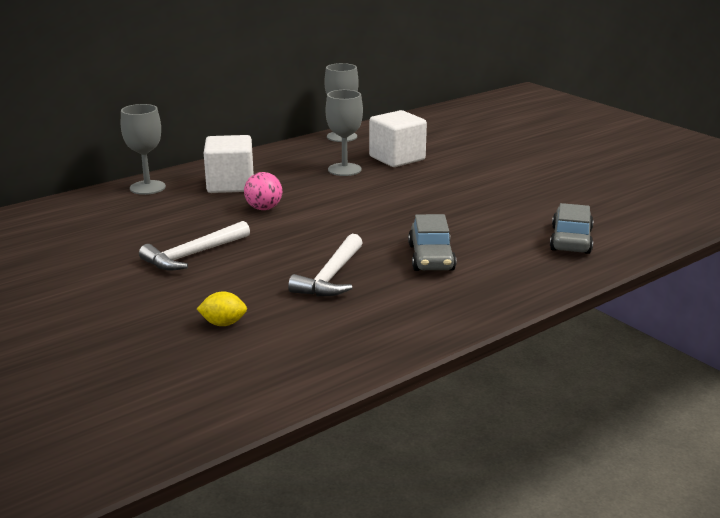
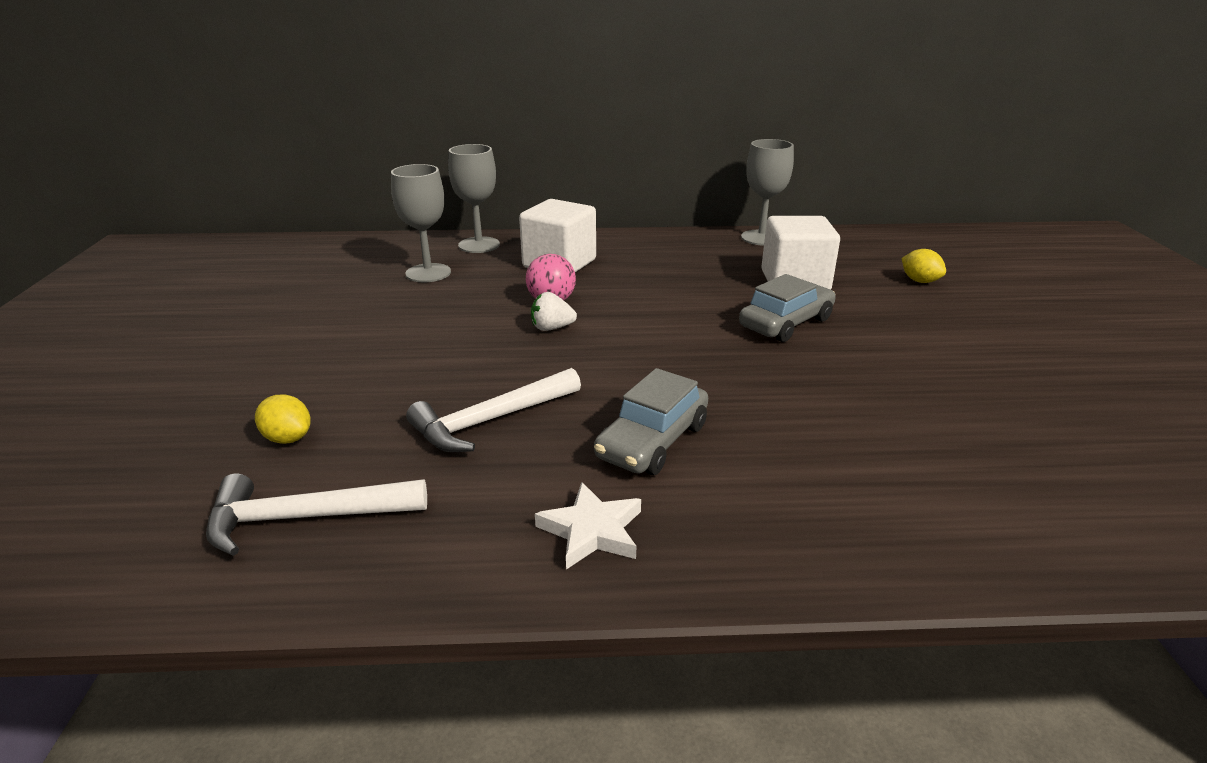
camera: 35 degrees right, 5 degrees up
(193, 255) = (400, 335): white hammer -> white hammer (305, 518)
(289, 223) = (552, 328): none -> white strawberry
(344, 169) = (709, 279): grey goblet -> grey goblet (428, 273)
(455, 300) = (591, 531): none -> white star
(465, 141) = (919, 281): none -> yellow lemon
(571, 240) = (911, 494): grey car -> grey car (786, 323)

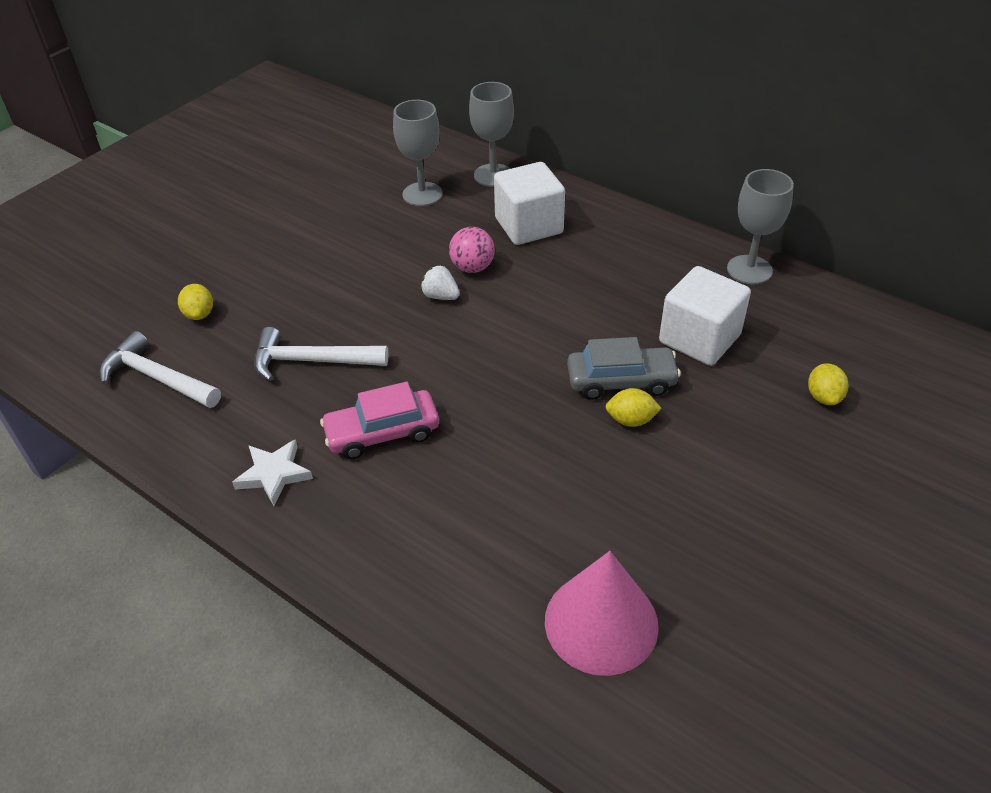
camera: 40 degrees right, 15 degrees up
(652, 441) = (382, 433): grey car -> pink car
(833, 342) = (631, 420): none -> yellow lemon
(1046, 474) = (601, 622): none -> pink cone

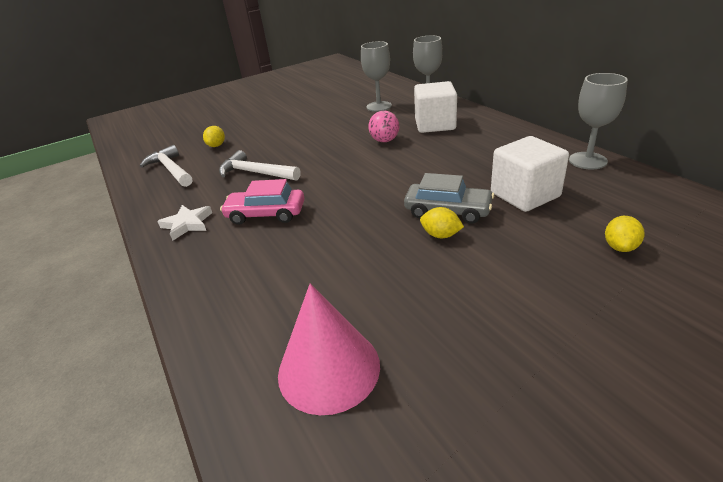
camera: 25 degrees right, 10 degrees down
(440, 296) = (355, 152): white strawberry -> none

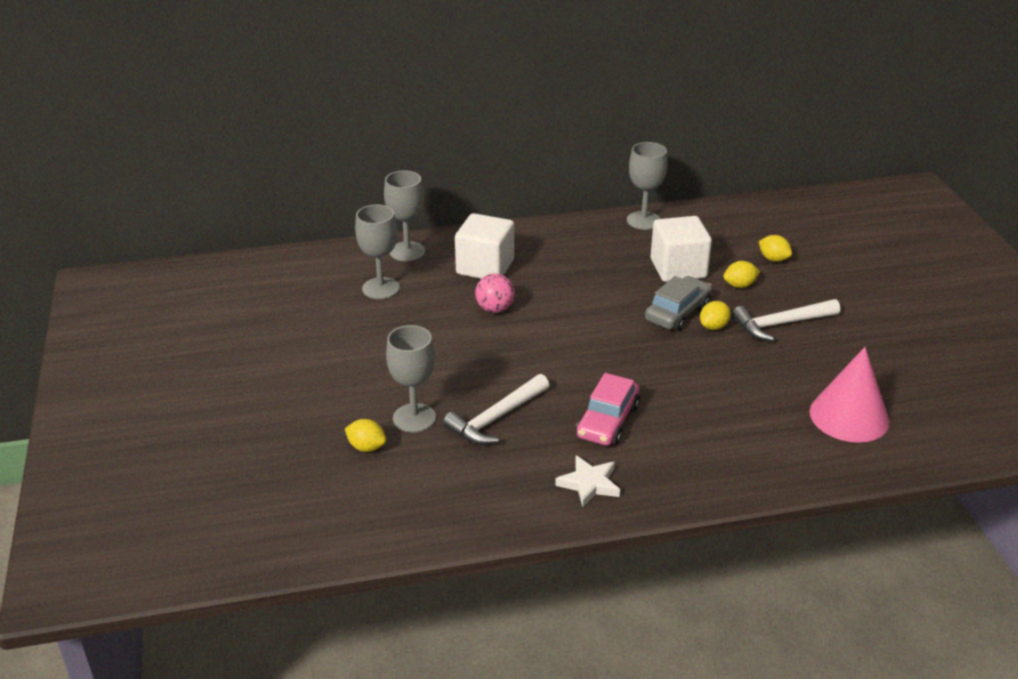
camera: 75 degrees left, 0 degrees up
(171, 170) = (414, 497): white hammer -> white hammer (781, 324)
(248, 150) = (414, 418): none -> grey goblet
(535, 235) = (739, 285): none -> yellow lemon

